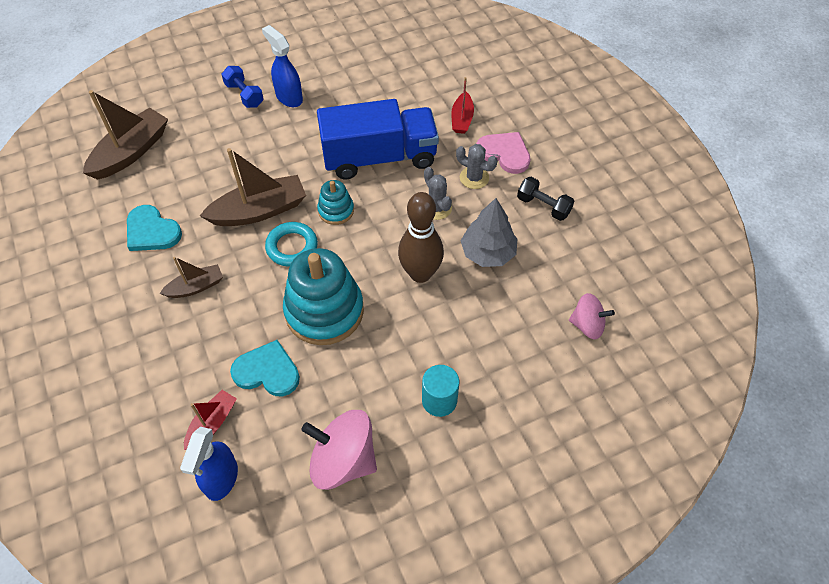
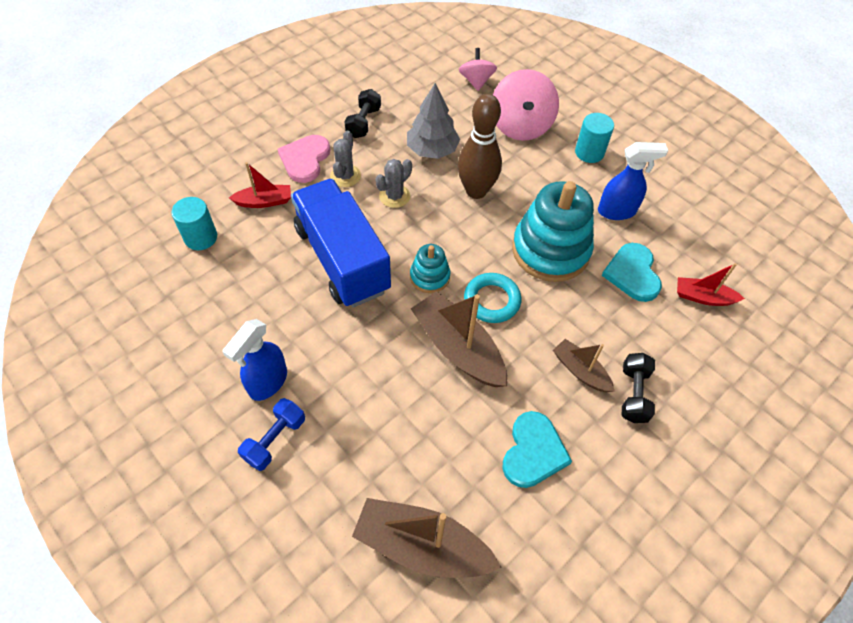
camera: 110 degrees left, 0 degrees up
(155, 317) = (634, 394): none -> black dumbbell
(221, 479) = (741, 272): blue spray bottle -> blue spray bottle (617, 211)
(343, 460) = (673, 198): pink spinning top -> pink spinning top (521, 126)
(436, 77) = (201, 237): none -> turquoise cylinder

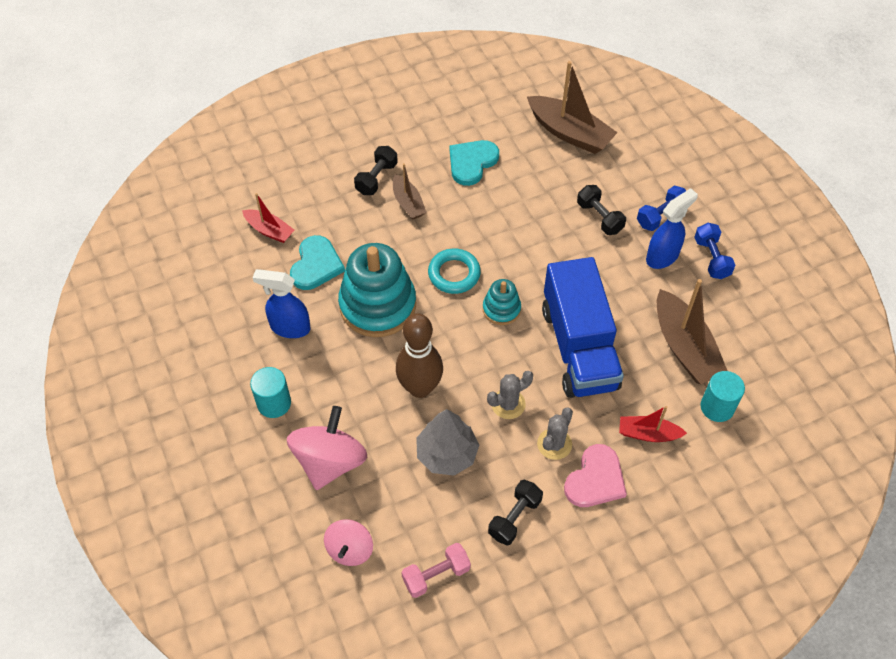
camera: 160 degrees left, 0 degrees up
(208, 396) = (711, 258): none -> blue dumbbell
(351, 415) = (599, 217): none -> black dumbbell
(409, 81) = (436, 575): none -> pink dumbbell
(458, 348) = (499, 243): brown boat -> brown boat (685, 347)

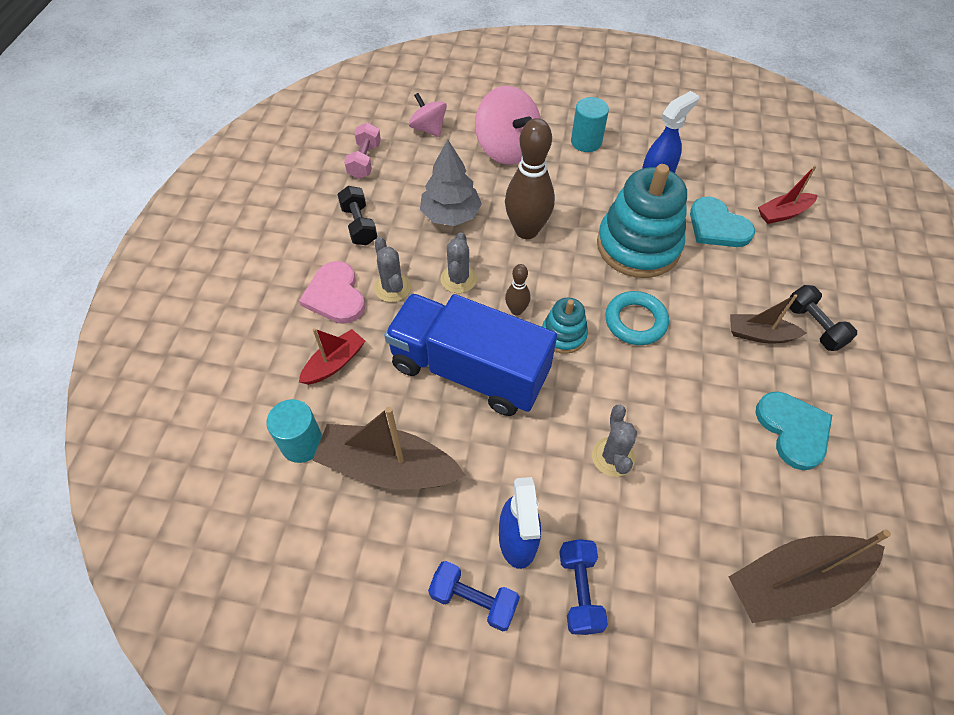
camera: 125 degrees right, 0 degrees up
(505, 349) = (516, 310): none -> brown bowling pin
(569, 238) = (613, 457): none -> grey cactus
(599, 217) = (623, 512): black dumbbell -> none

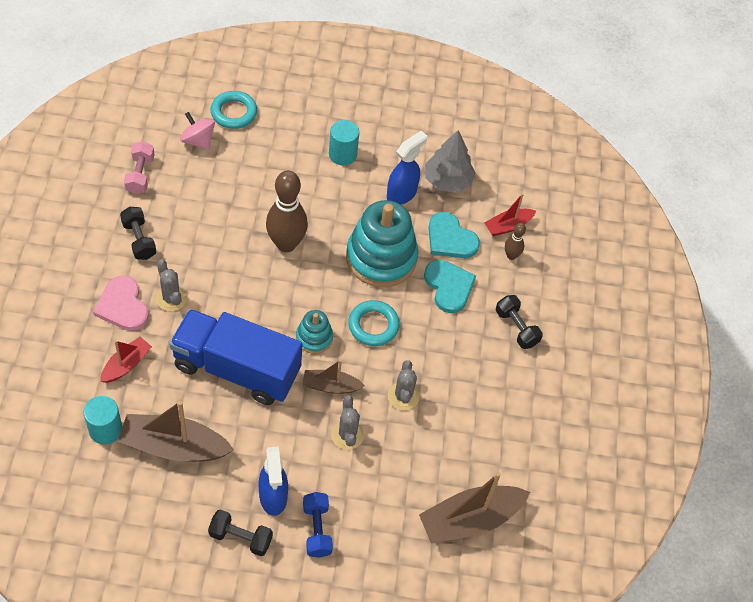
camera: 10 degrees left, 0 degrees up
(451, 215) = (220, 229): grey tree -> grey tree (447, 180)
(458, 279) = (227, 290): grey cactus -> grey cactus (403, 396)
(467, 103) = (234, 112): none -> turquoise ring
(473, 600) = (240, 538): blue dumbbell -> black dumbbell
(507, 149) = (270, 162): pink spinning top -> none
(516, 310) = (276, 317): brown bowling pin -> brown bowling pin (511, 256)
(759, 334) = (472, 335): brown boat -> brown boat (331, 386)
(793, 430) = (487, 411): turquoise heart -> turquoise heart (449, 286)

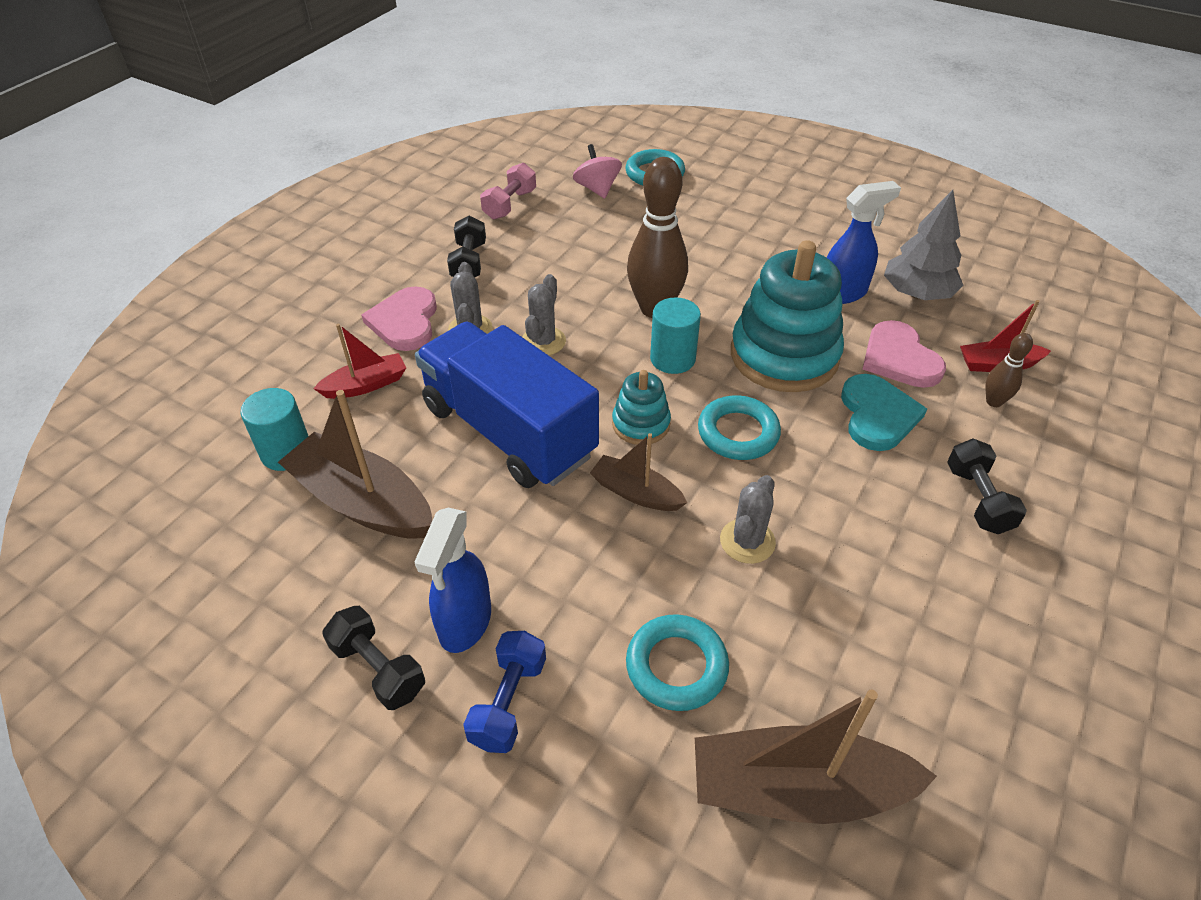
camera: 30 degrees right, 10 degrees down
(342, 154) = (776, 237): turquoise cylinder -> turquoise cylinder (672, 359)
(347, 435) = (630, 569): grey cactus -> grey cactus (543, 341)
(392, 480) = (676, 666): none -> turquoise ring
(450, 239) = (899, 358): turquoise heart -> pink heart

